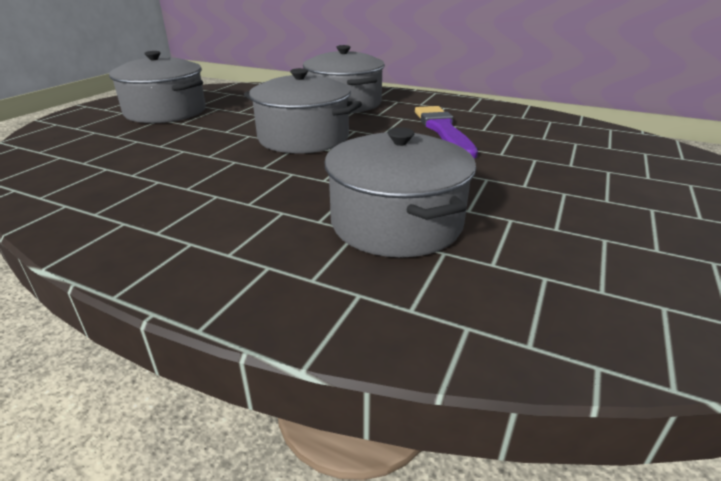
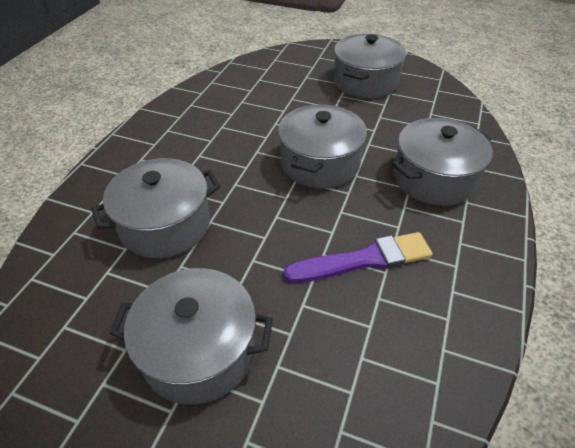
camera: 85 degrees right, 15 degrees up
(577, 196) = (199, 350): none -> grey pot

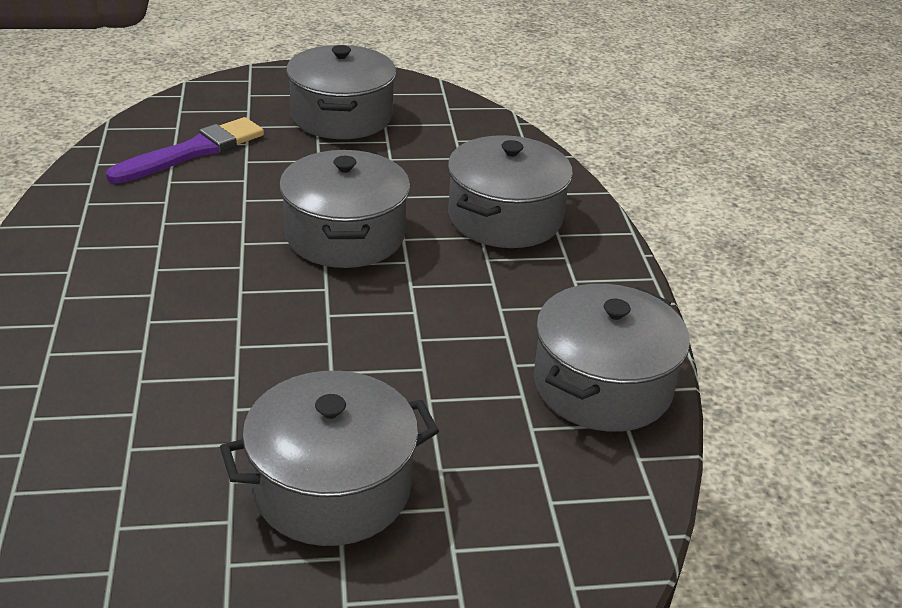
camera: 30 degrees left, 10 degrees down
(165, 225) = (173, 368): grey pot -> grey pot (602, 385)
(364, 260) = (473, 330): purple brush -> purple brush (192, 151)

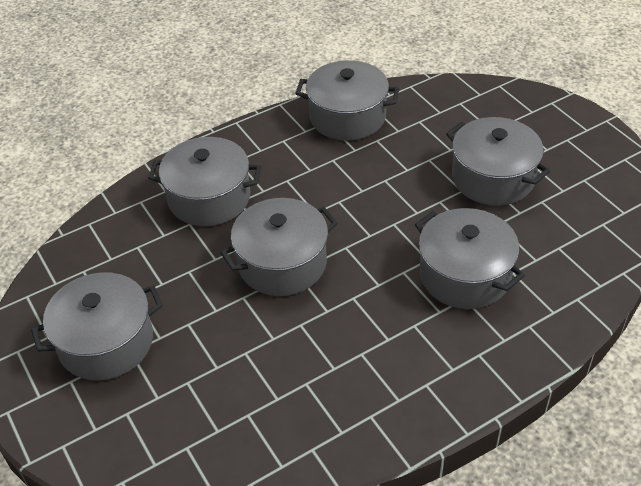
camera: 110 degrees left, 10 degrees up
(177, 366) = (465, 275): none -> grey pot
(192, 151) = (223, 410): purple brush -> none

